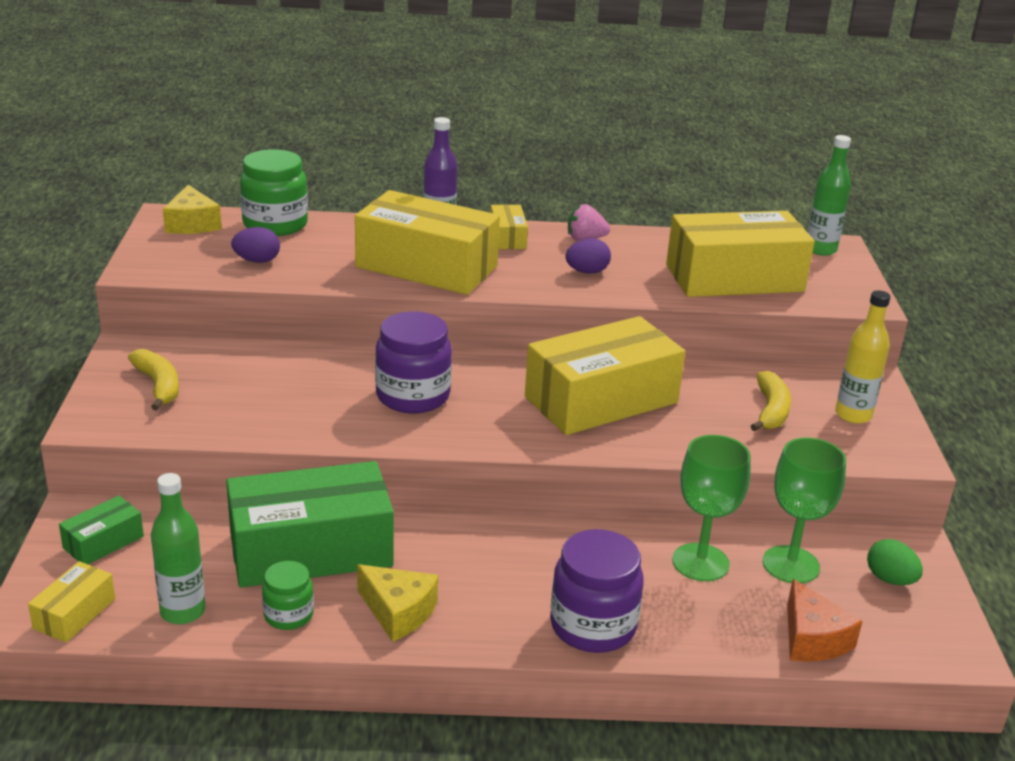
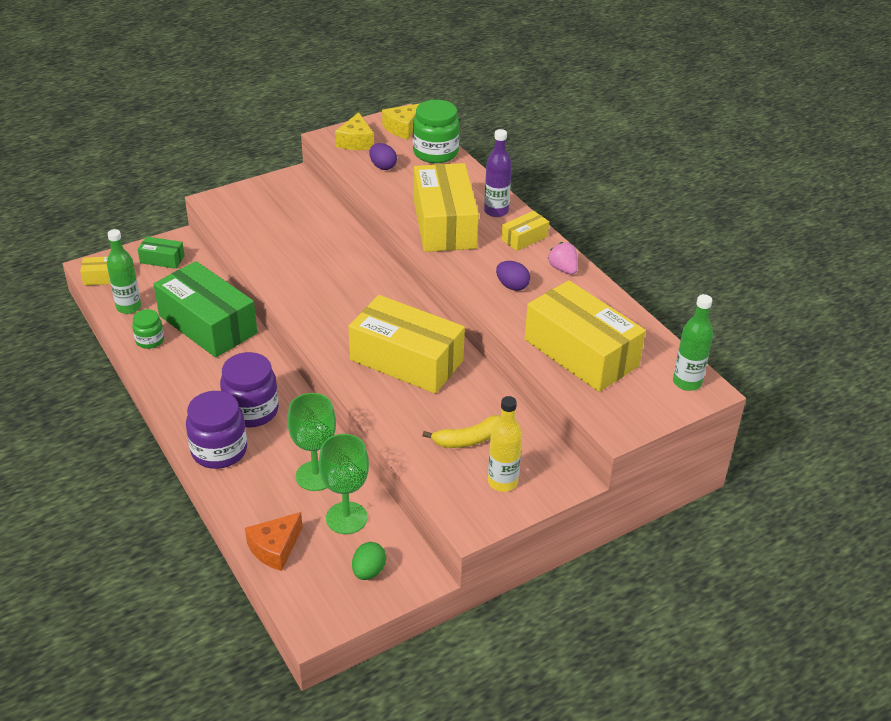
camera: 60 degrees right, 10 degrees up
(158, 386) = (266, 203): yellow banana -> none
(398, 612) = (179, 375): yellow cheese -> yellow cheese (356, 142)
(413, 396) = (338, 288): purple jar -> purple jar (251, 411)

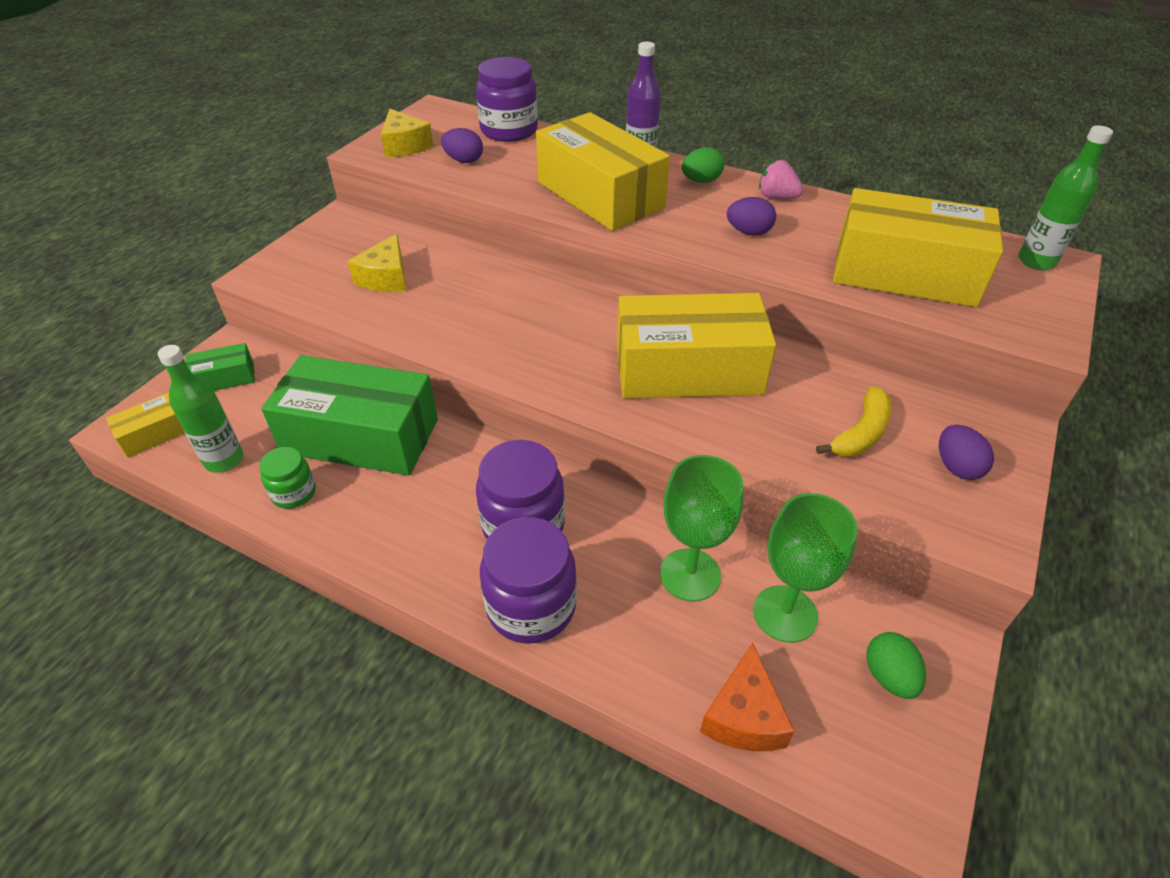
camera: 30 degrees left, 5 degrees up
(402, 128) = (445, 118): yellow cheese -> yellow cheese (385, 278)
(435, 153) = (509, 131): green jar -> purple jar
(502, 482) = (956, 467): yellow bottle -> purple egg
(524, 238) = (701, 181): yellow box -> green egg

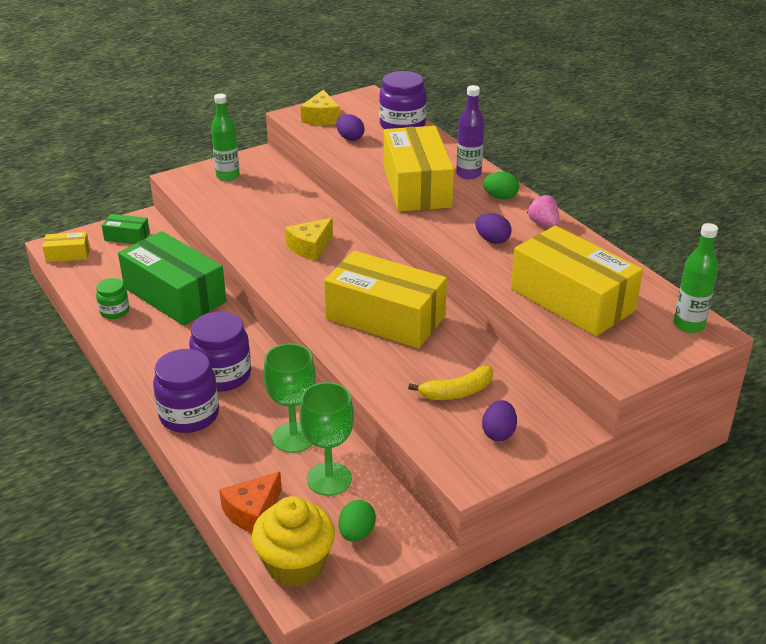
camera: 30 degrees right, 10 degrees down
(224, 460) = (92, 281): green bottle -> green bottle (228, 176)
(385, 278) = (251, 202): yellow cheese -> yellow cheese (310, 247)
(868, 768) = (295, 564): none -> yellow cupcake

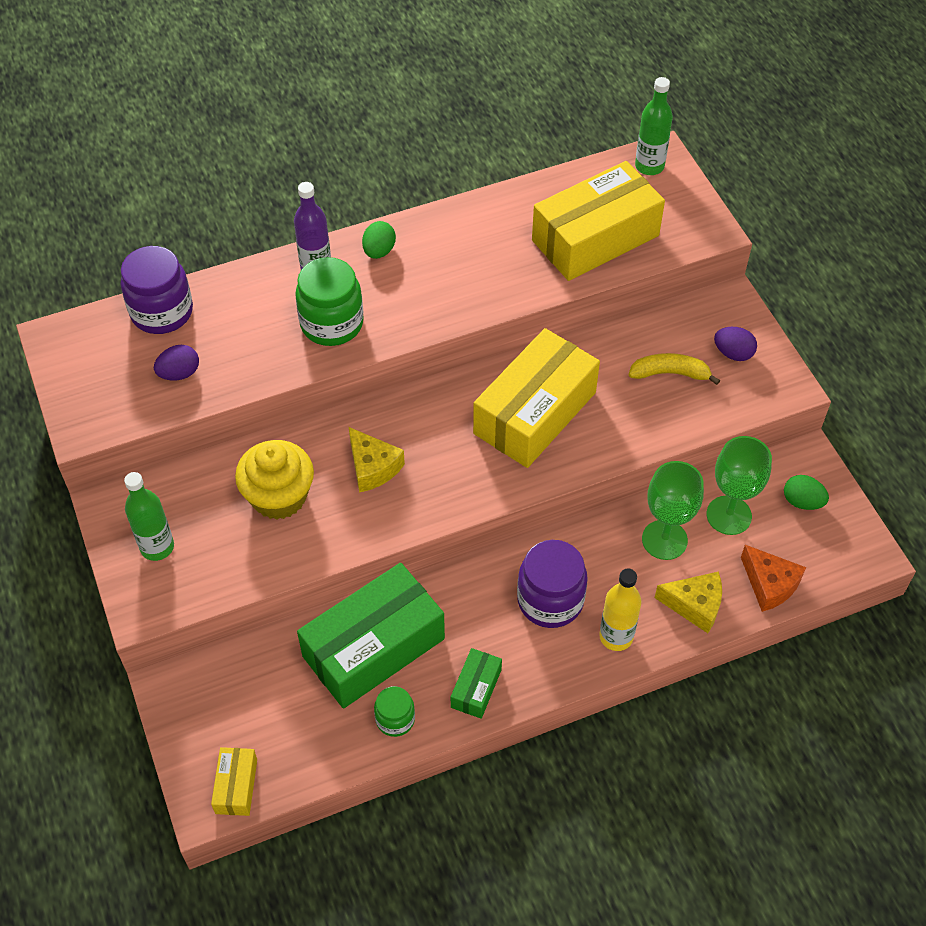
camera: 80 degrees left, 20 degrees up
(127, 237) = (209, 707): green box -> green box (476, 688)
(189, 415) = (616, 637): purple jar -> yellow bottle
(295, 564) = (838, 554): yellow cupcake -> yellow cupcake (279, 497)
(321, 118) = (104, 398): yellow cheese -> yellow cheese (695, 605)
(416, 186) = (332, 323): yellow box -> green jar
(457, 392) = (670, 373): yellow banana -> yellow banana turned 75 degrees counterclockwise
(492, 240) = (470, 277): purple egg -> none
(543, 224) = (446, 227): pink strawberry -> none

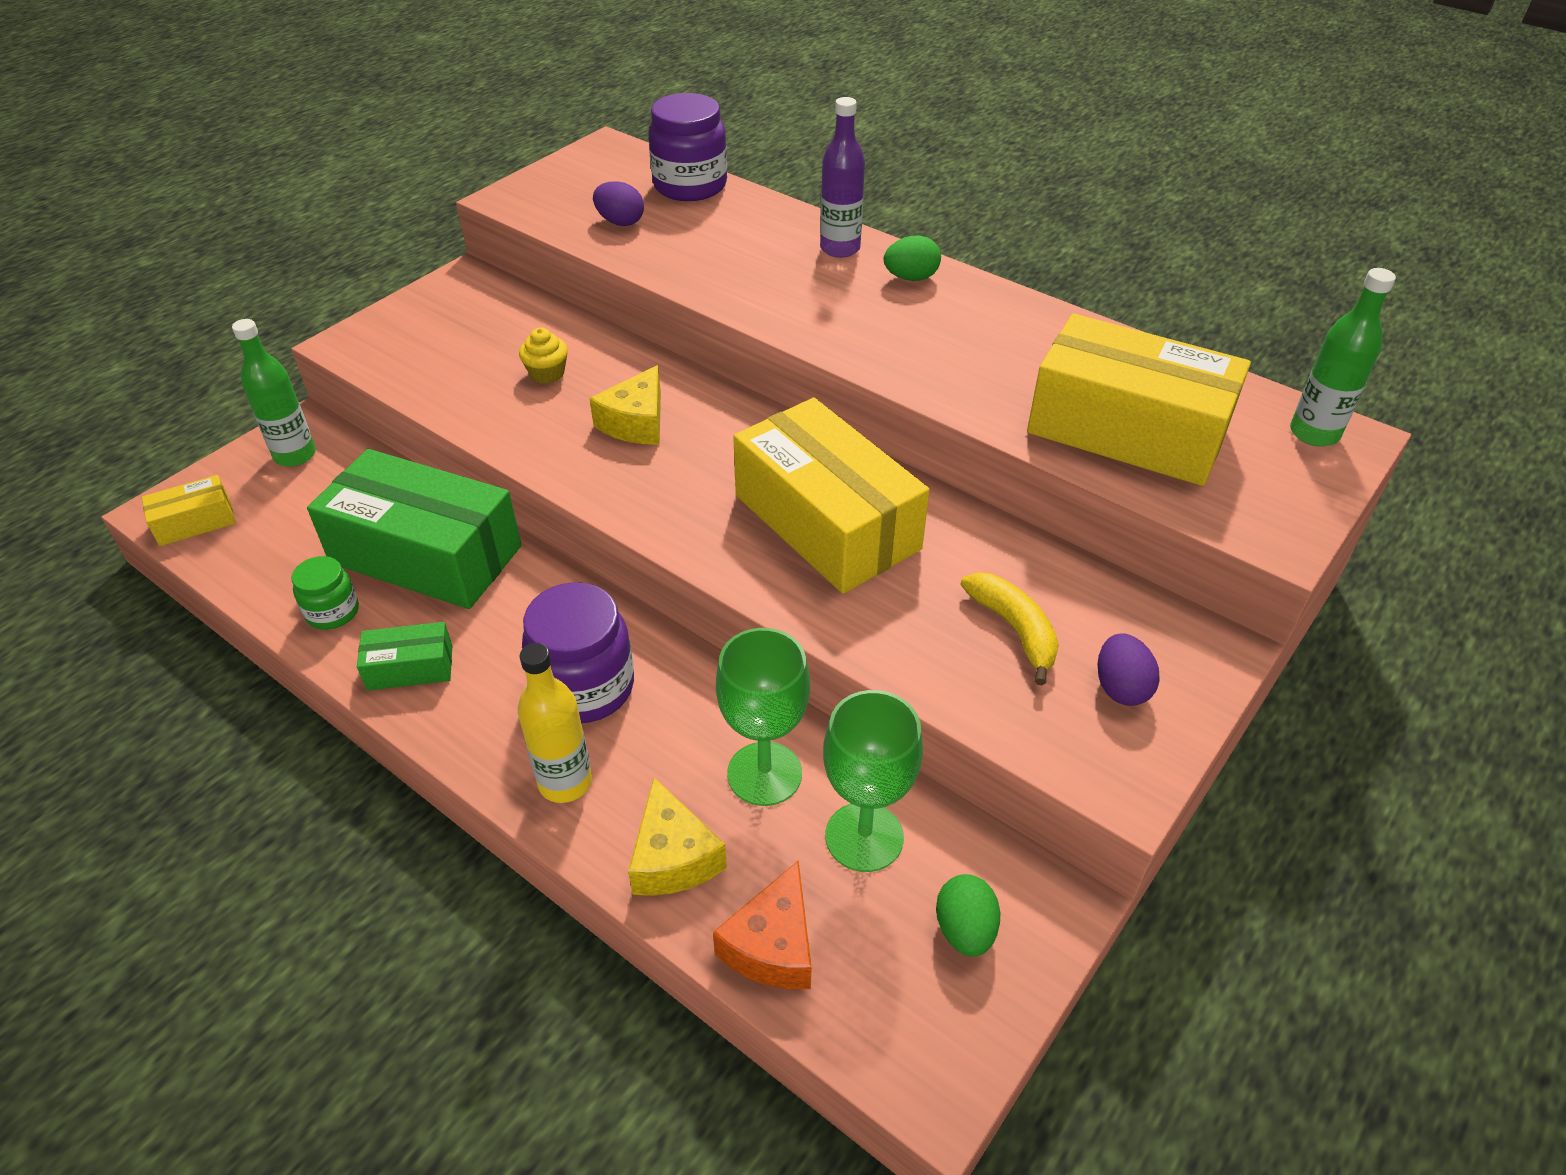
camera: 60 degrees right, 10 degrees down
(157, 547) = (430, 323): green bottle -> green bottle (295, 455)
(279, 497) = (547, 373): yellow cupcake -> yellow cupcake, size x0.50
(332, 323) = (774, 285): green jar -> none
(535, 413) = (826, 522): yellow box -> yellow box turned 45 degrees clockwise

